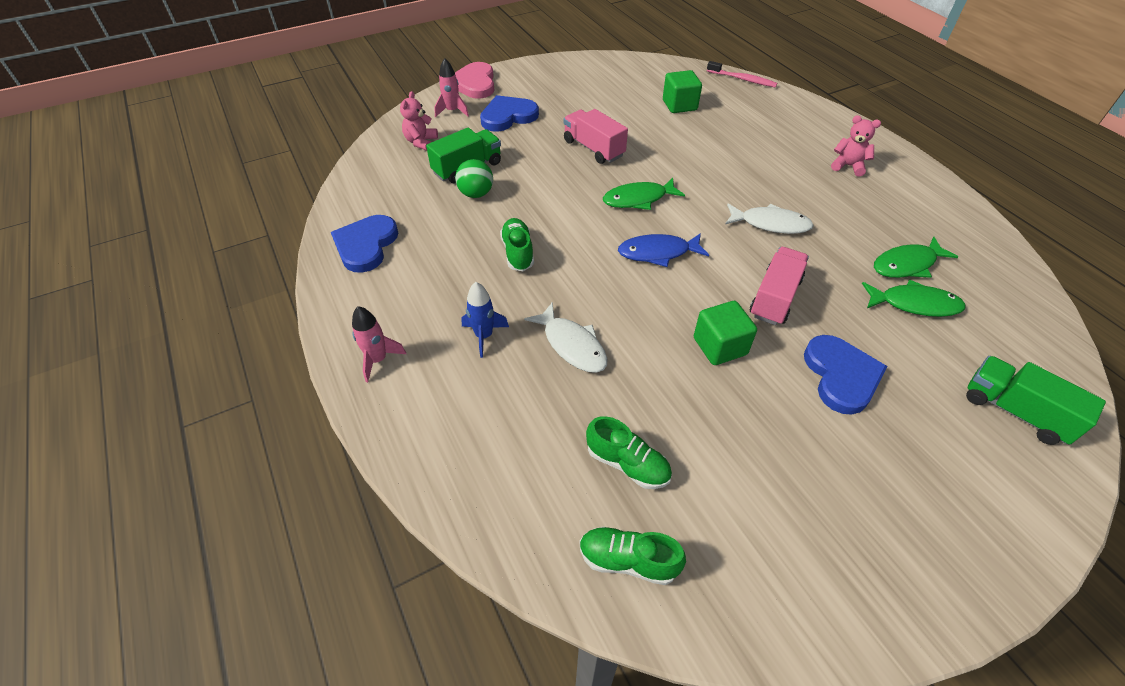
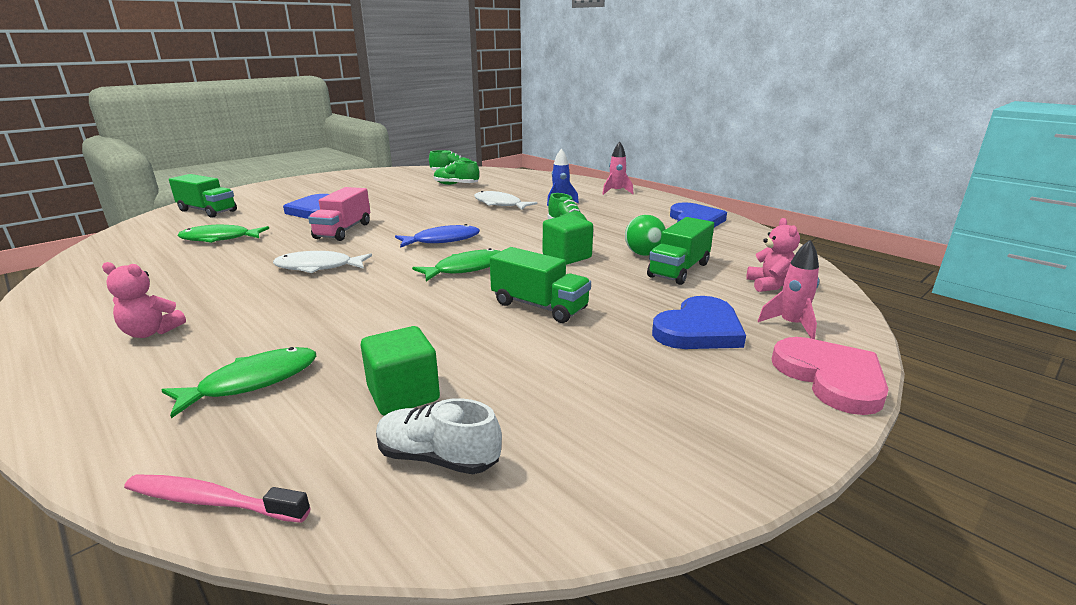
camera: 165 degrees right, 25 degrees down
(593, 148) = (539, 306): pink truck -> green truck
(663, 80) = (438, 458): none -> white shoe
(720, 346) = (397, 212): green cube -> green cube (567, 257)
(907, 264) = (195, 257): green fish -> green fish (252, 382)

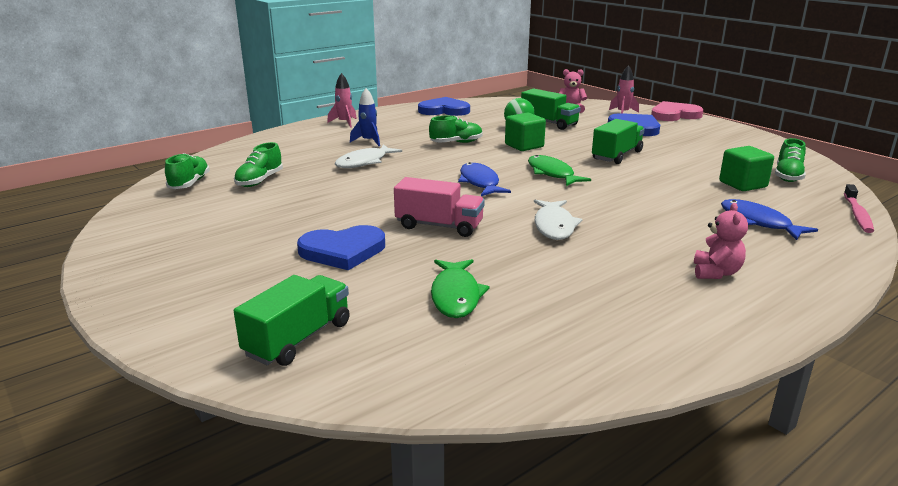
camera: 85 degrees left, 0 degrees up
(252, 382) = (758, 222): green fish -> blue fish
(438, 458) = (788, 176): white shoe -> green shoe

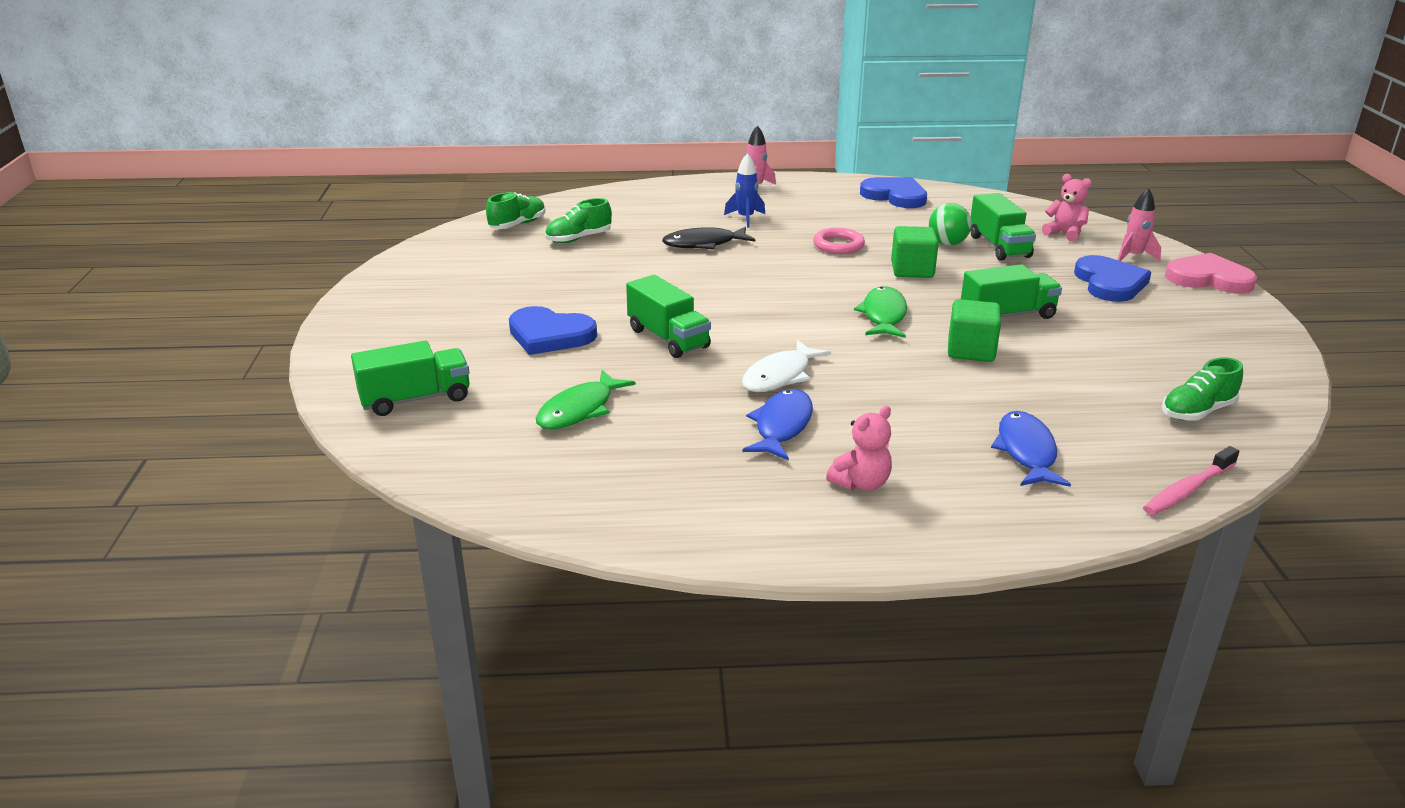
camera: 35 degrees right, 5 degrees up
(364, 162) = (704, 244): white fish -> black fish
(439, 226) = (668, 338): pink truck -> green truck
(456, 143) = (838, 245): green shoe -> pink ring
(480, 182) = (785, 302): blue fish -> blue fish (781, 426)
(742, 184) = (1105, 402): green cube -> green cube (971, 350)

